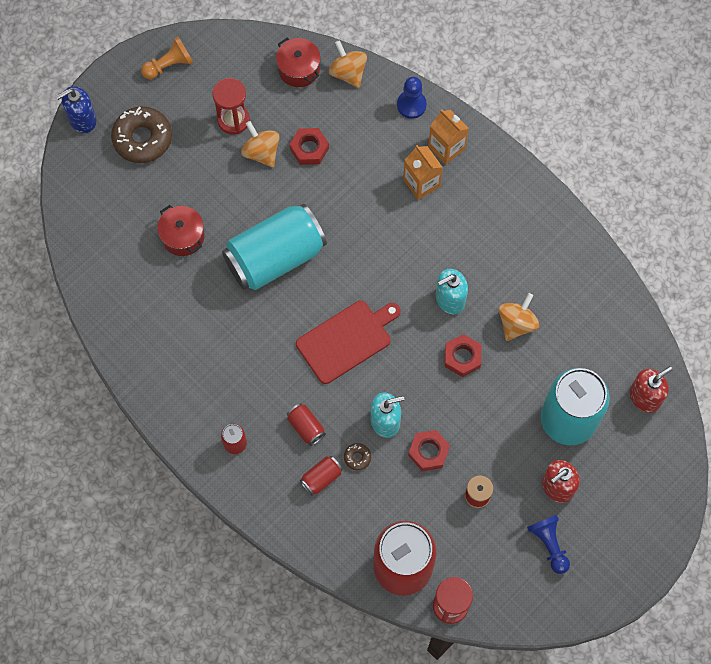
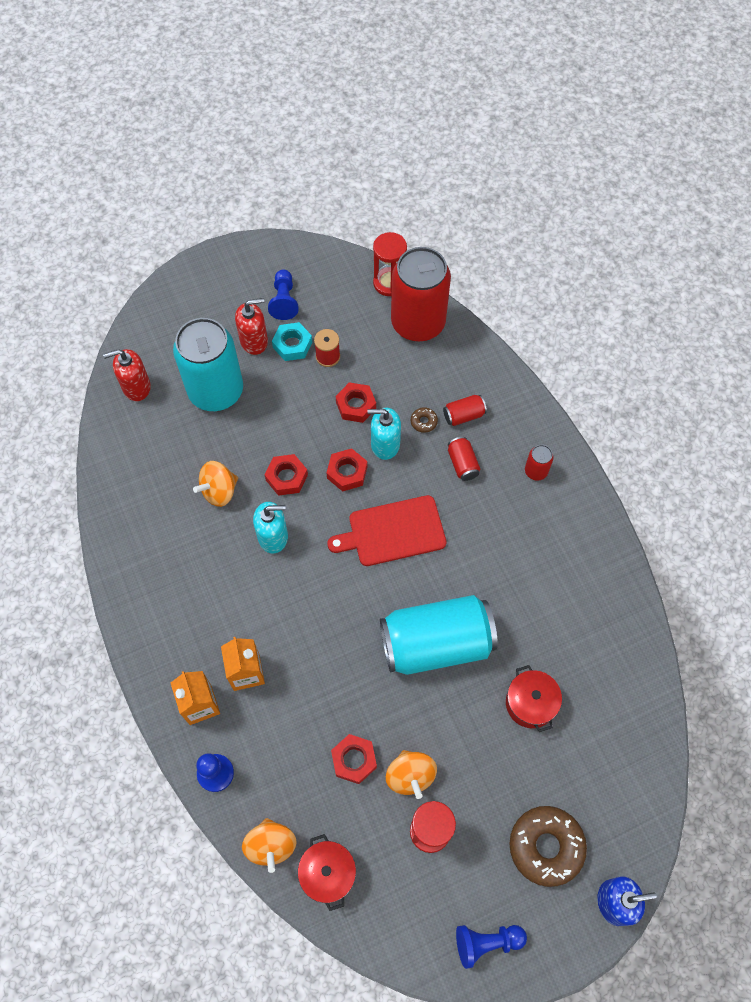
camera: 160 degrees left, 5 degrees down
(169, 65) = (486, 942): orange pawn -> blue pawn
(409, 381) = (347, 472): none -> red nut
(518, 496) = (292, 345): none -> turquoise nut

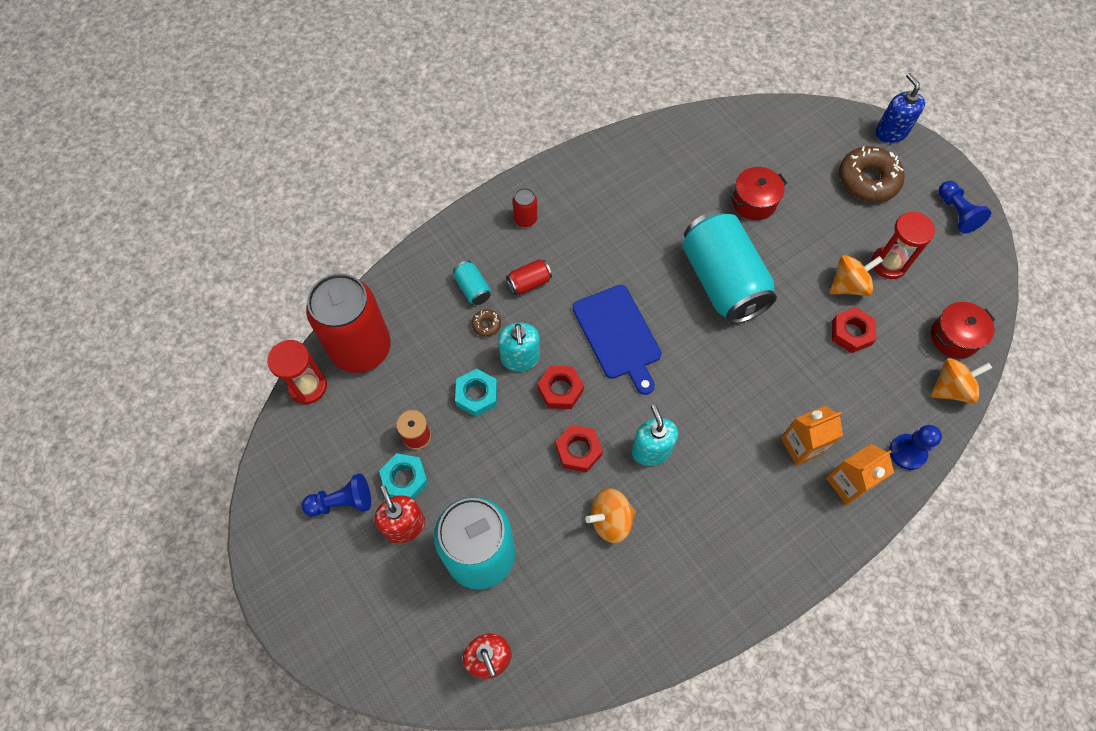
camera: 100 degrees left, 0 degrees up
(219, 491) = (610, 520): orange spinning top -> orange spinning top turned 120 degrees clockwise
(356, 405) = (476, 395): red nut -> turquoise nut
(393, 531) = (618, 335): red cutting board -> blue cutting board
(463, 415) = (473, 289): red can -> turquoise can

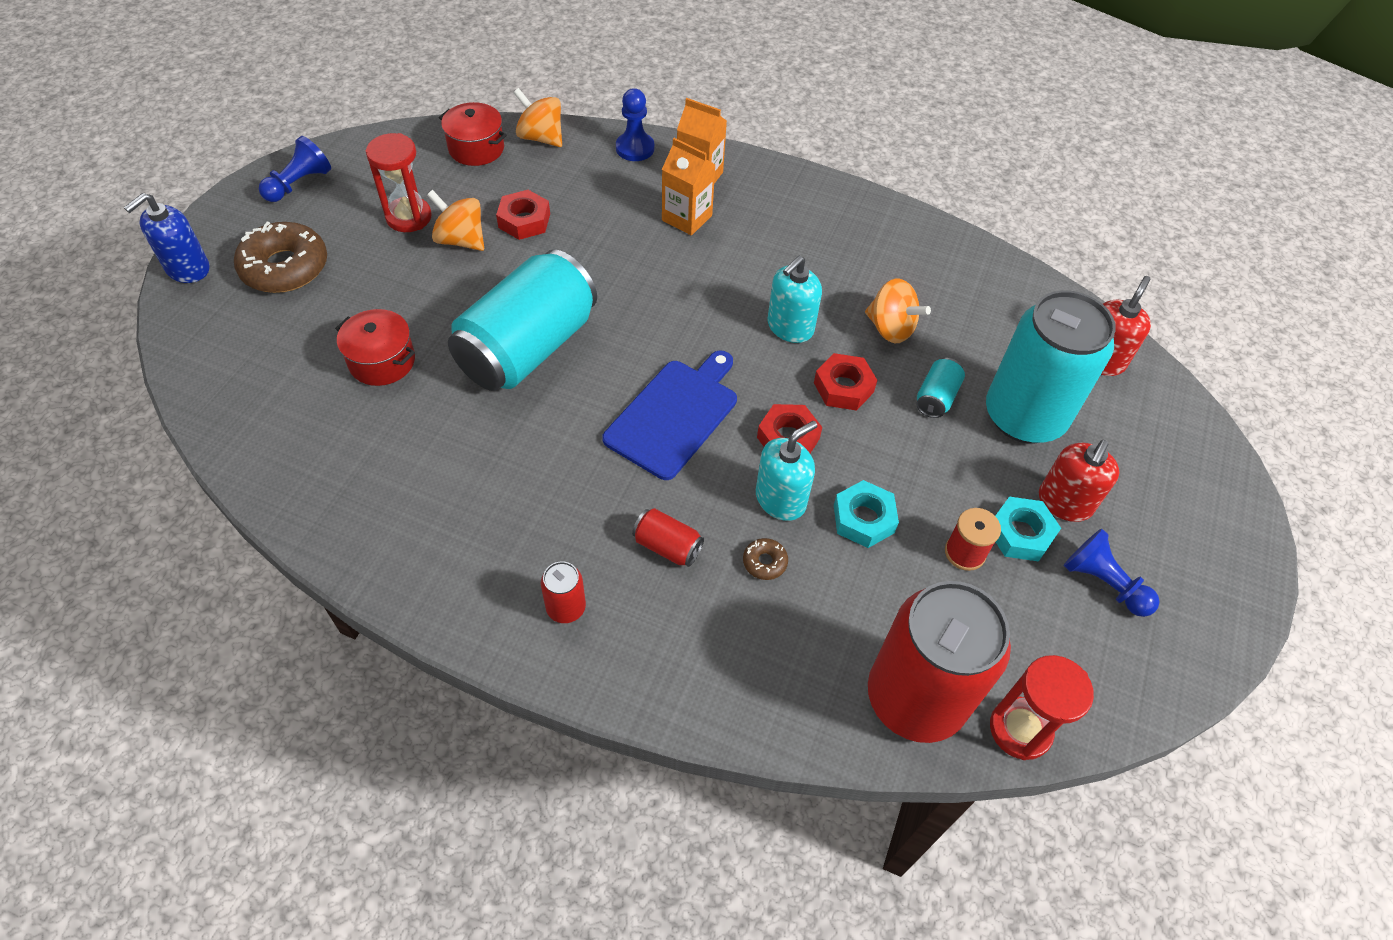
camera: 125 degrees left, 10 degrees down
(473, 289) = (724, 610): turquoise can -> turquoise can (936, 398)

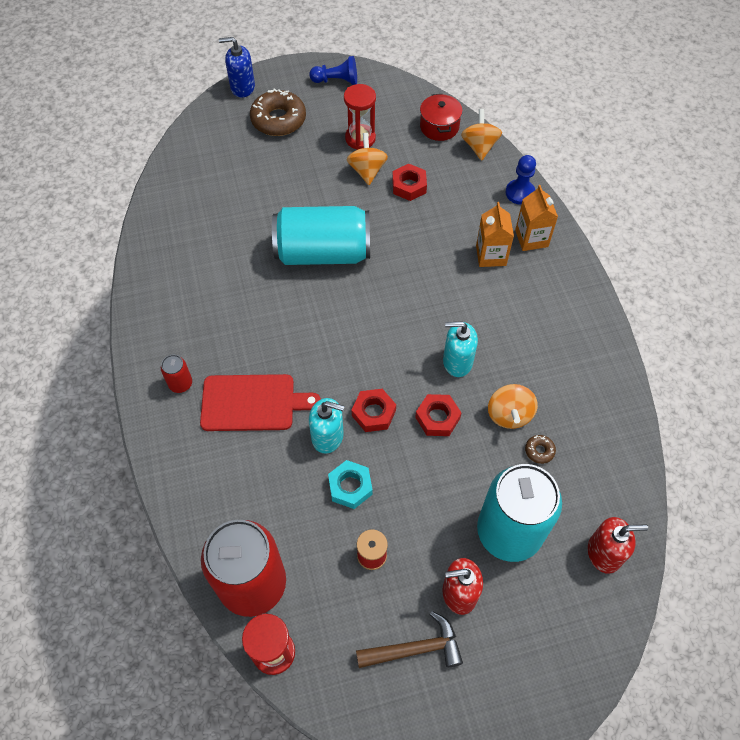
camera: 55 degrees right, 5 degrees up
(382, 361) = (258, 201): red pot -> none
(667, 546) = (252, 403): red can -> red cutting board
(674, 415) = (339, 348): blue cutting board -> none
(764, 562) = (280, 455): brown donut -> brown donut (539, 451)
(936, 398) = (477, 473): turquoise can -> none
(1020, 533) = (412, 579): turquoise nut -> none
(1103, 583) = (415, 649): blue pawn -> brown hammer

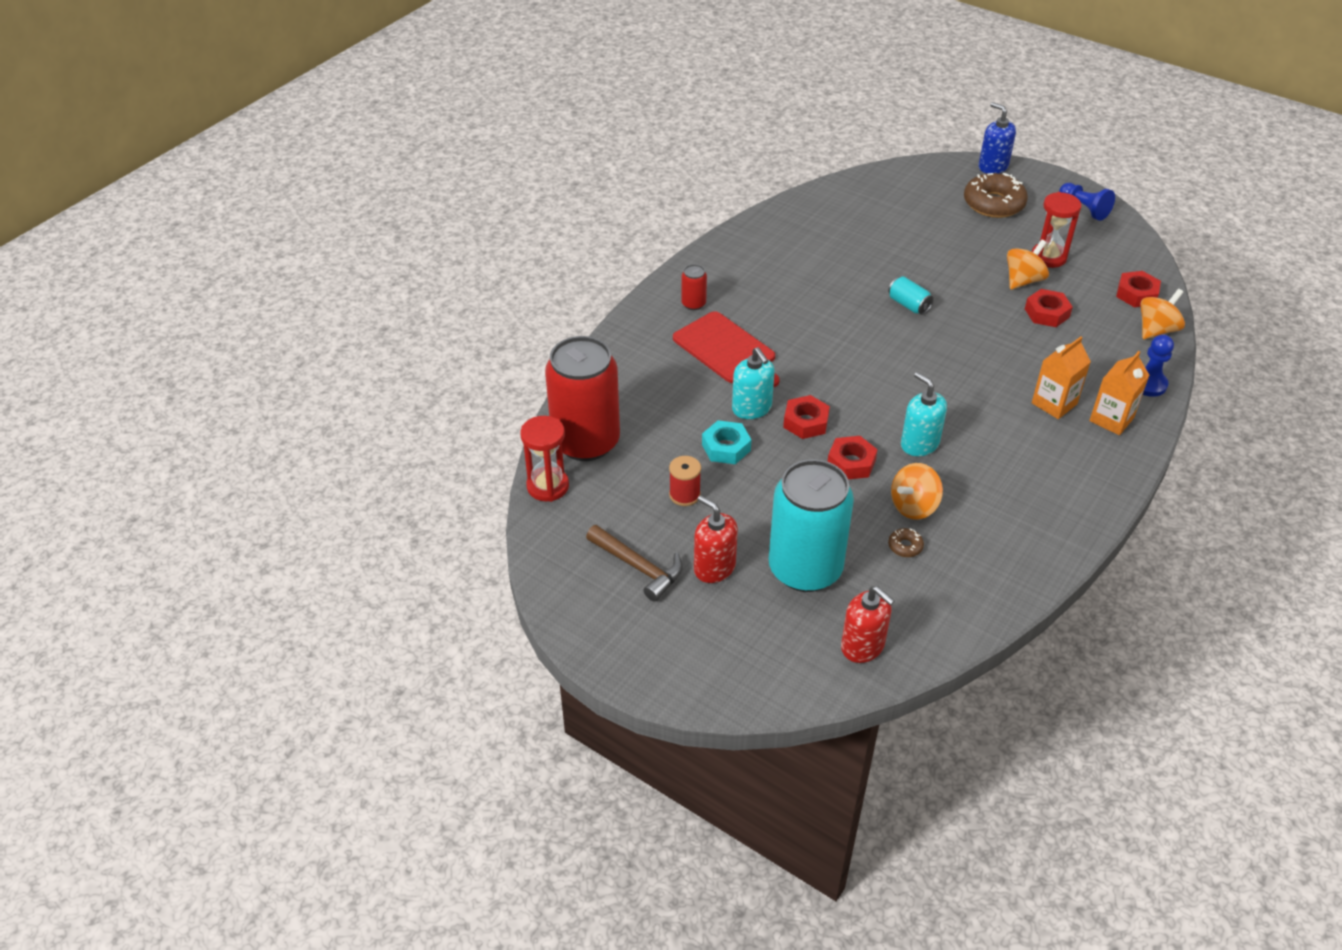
camera: 50 degrees right, 15 degrees down
(323, 252) = (908, 305): turquoise can -> turquoise can, size x0.41
(439, 127) = (1136, 294): red pot -> red nut

